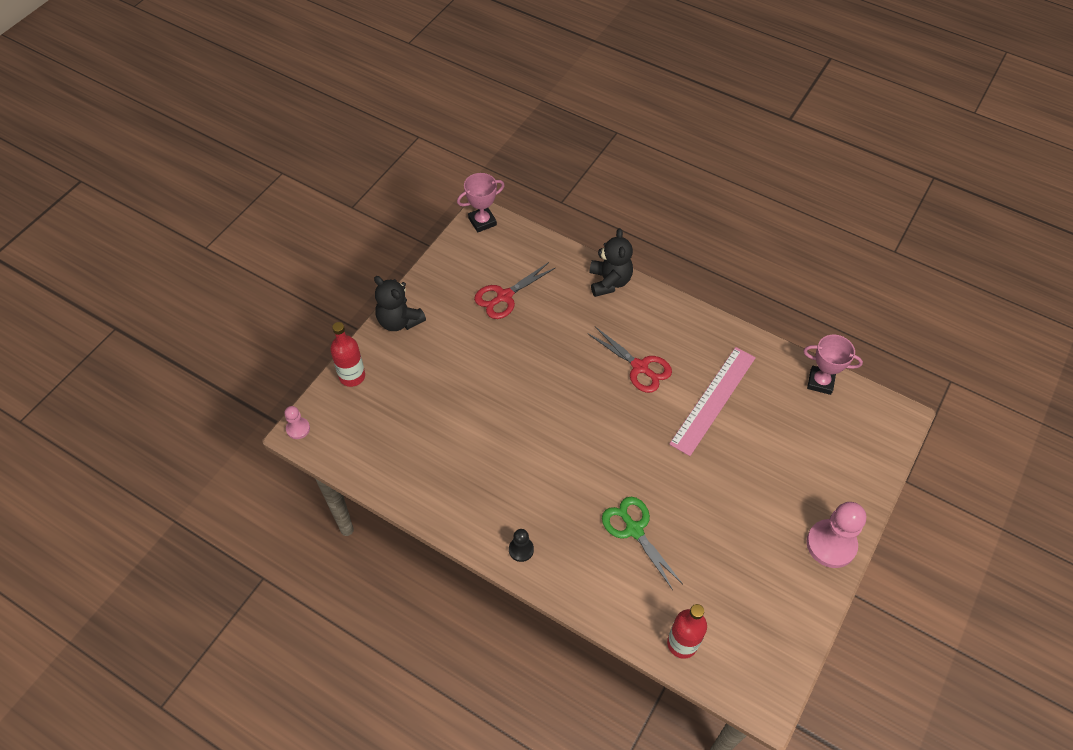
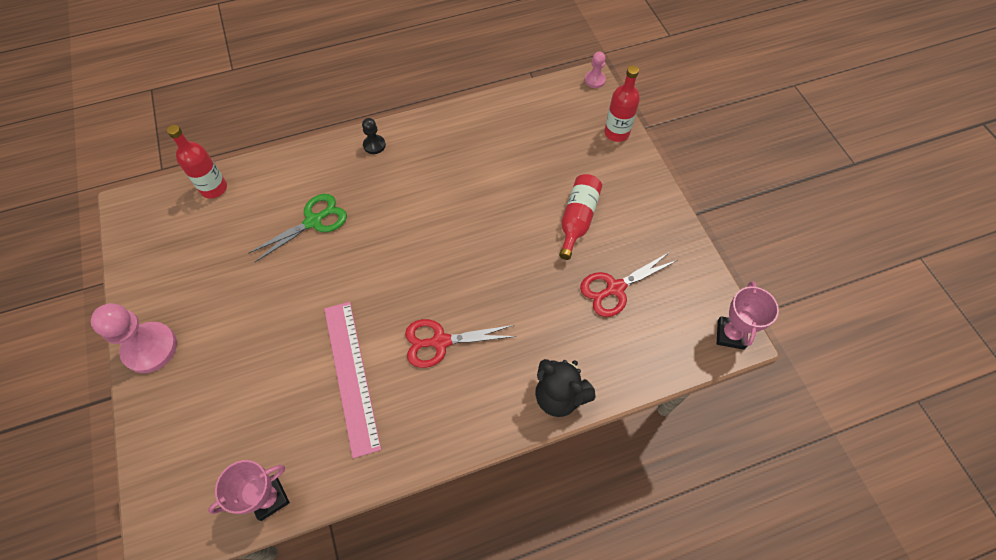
camera: 130 degrees right, 5 degrees up
(399, 321) = (650, 193): black teddy bear -> none
(465, 351) = (577, 219): none -> red bottle
(504, 296) = (615, 288): red scissors -> red scissors turned 120 degrees counterclockwise
(634, 529) = (313, 221): green scissors -> green scissors turned 45 degrees counterclockwise

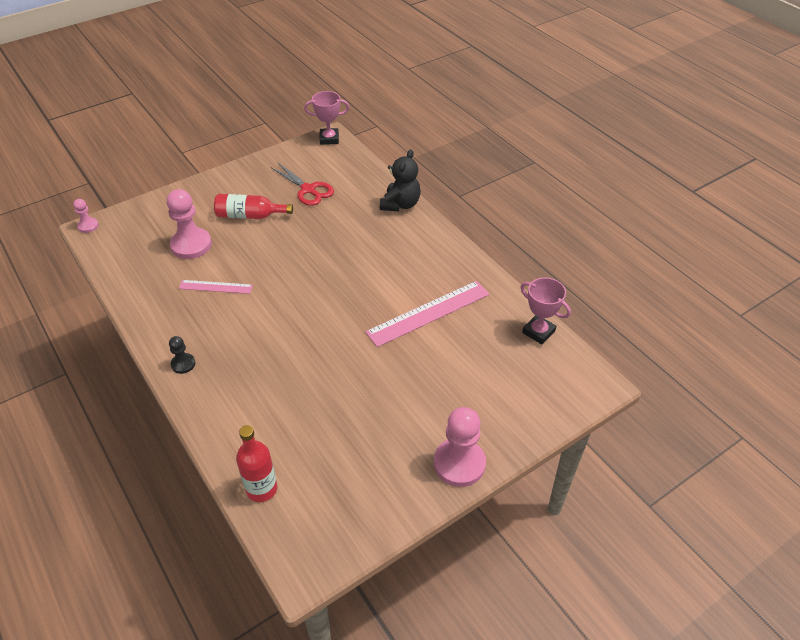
camera: 105 degrees left, 15 degrees down
(313, 221) = (287, 384): green scissors -> none
(440, 341) = (381, 269): red scissors -> none
(468, 177) = (215, 287): none -> pink ruler
(540, 161) = (191, 245): none -> pink pawn
(616, 133) = (153, 206): red bottle -> none

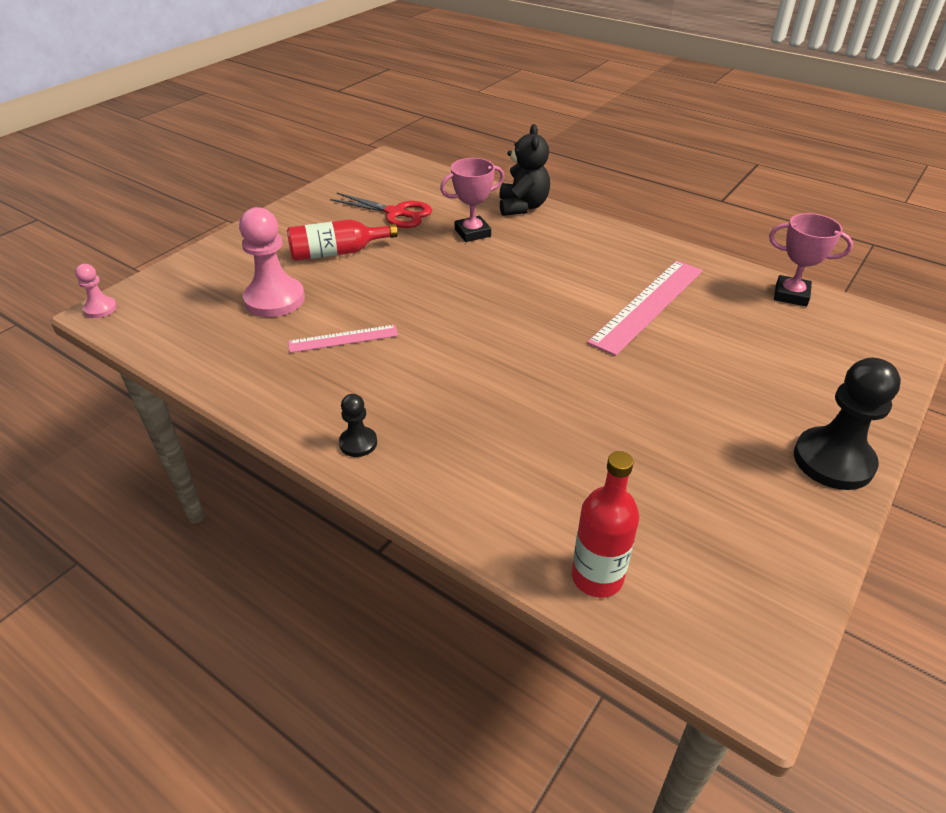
camera: 20 degrees left, 5 degrees down
(329, 139) = (385, 162): pink trophy -> pink trophy (472, 233)
(459, 463) = (833, 461): pink pawn -> black pawn

